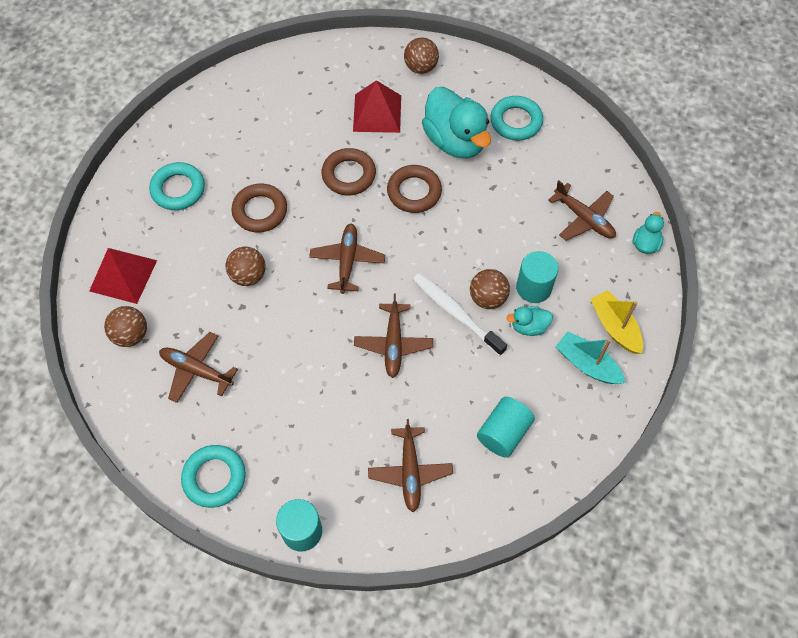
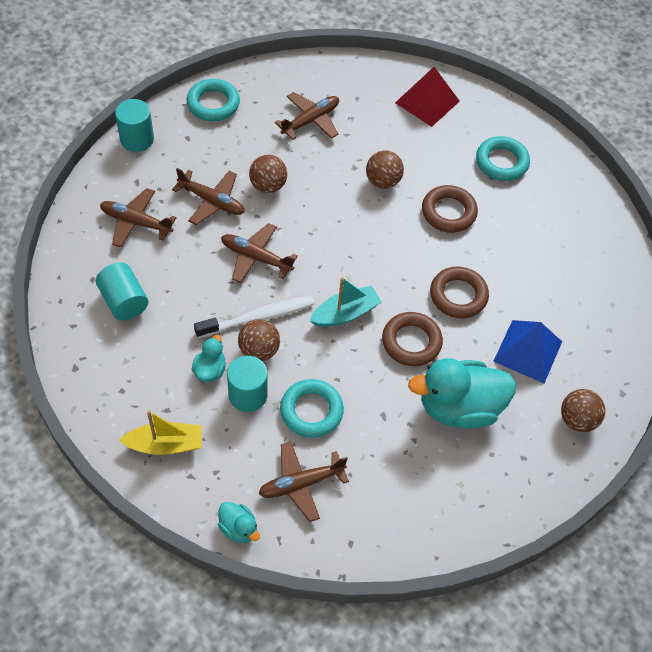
camera: 110 degrees right, 5 degrees down
(131, 335) = (367, 91): brown ball -> brown ball (268, 186)
(347, 261) = (360, 257): brown plane -> brown plane (212, 201)
(377, 113) = (527, 351): red pyramid -> blue pyramid
(516, 121) = (460, 481): turquoise ring -> turquoise ring (311, 411)
(587, 364) = (143, 399): turquoise boat -> turquoise boat (345, 313)

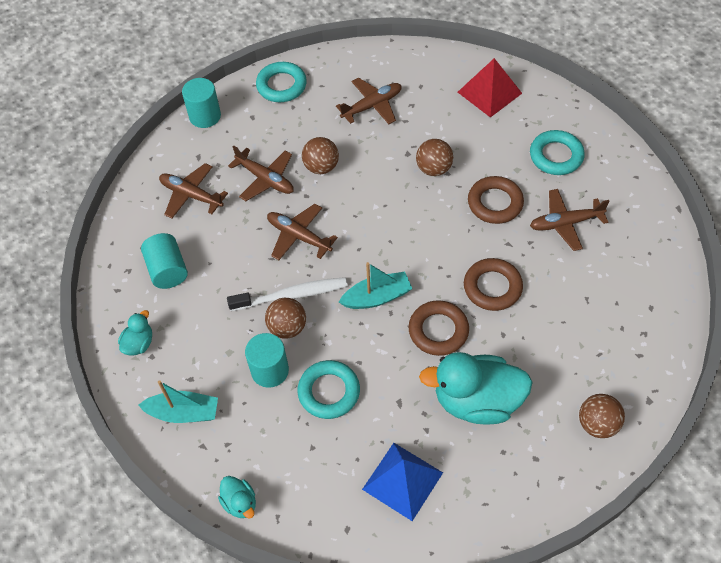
camera: 15 degrees right, 0 degrees up
(165, 444) = (183, 413): yellow boat -> turquoise boat
(210, 370) = (237, 343): turquoise duck -> turquoise duck (139, 343)
(301, 484) = (307, 464): brown plane -> brown plane (565, 223)
(527, 351) = (555, 349): blue pyramid -> blue pyramid (402, 481)

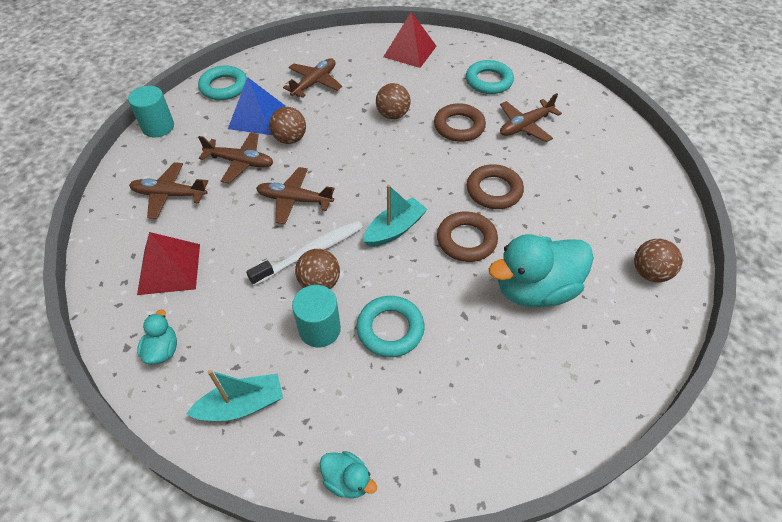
camera: 25 degrees left, 5 degrees down
(167, 270) = (169, 268): turquoise cylinder -> red pyramid
(402, 481) = (507, 389): blue pyramid -> blue pyramid (257, 117)

